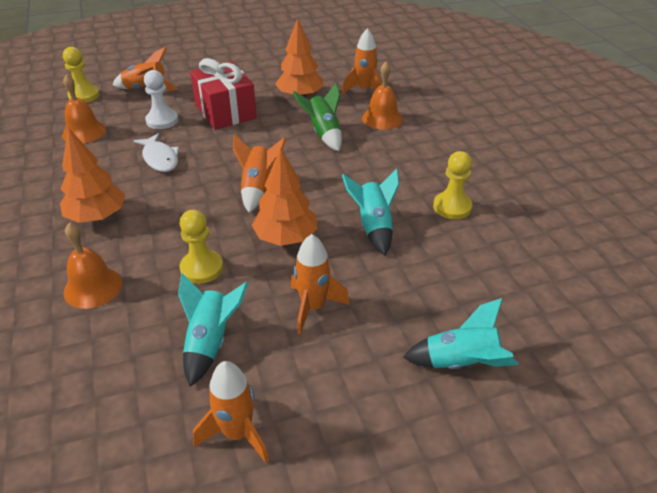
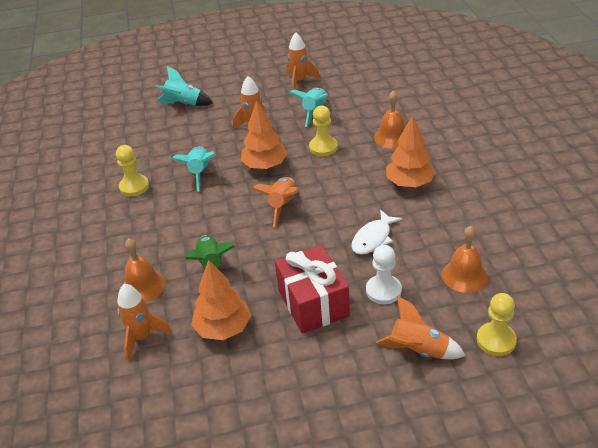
camera: 170 degrees left, 0 degrees up
(160, 158) = (373, 238): white fish -> white fish turned 120 degrees counterclockwise

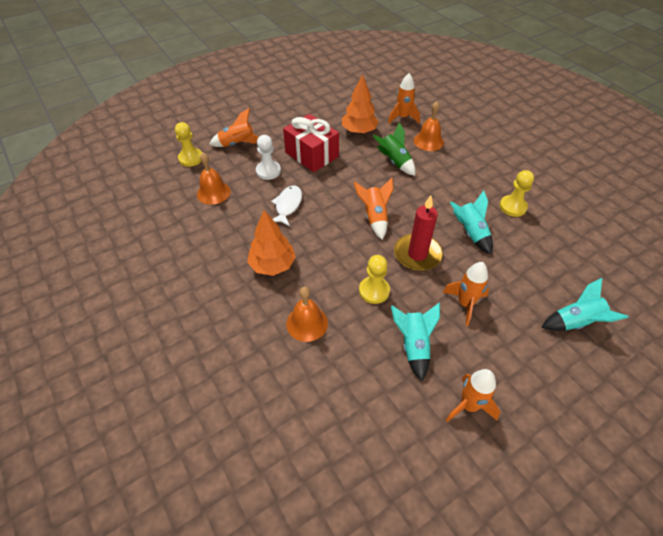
camera: 155 degrees right, 10 degrees up
(265, 165) = (417, 254): orange tree -> red candle

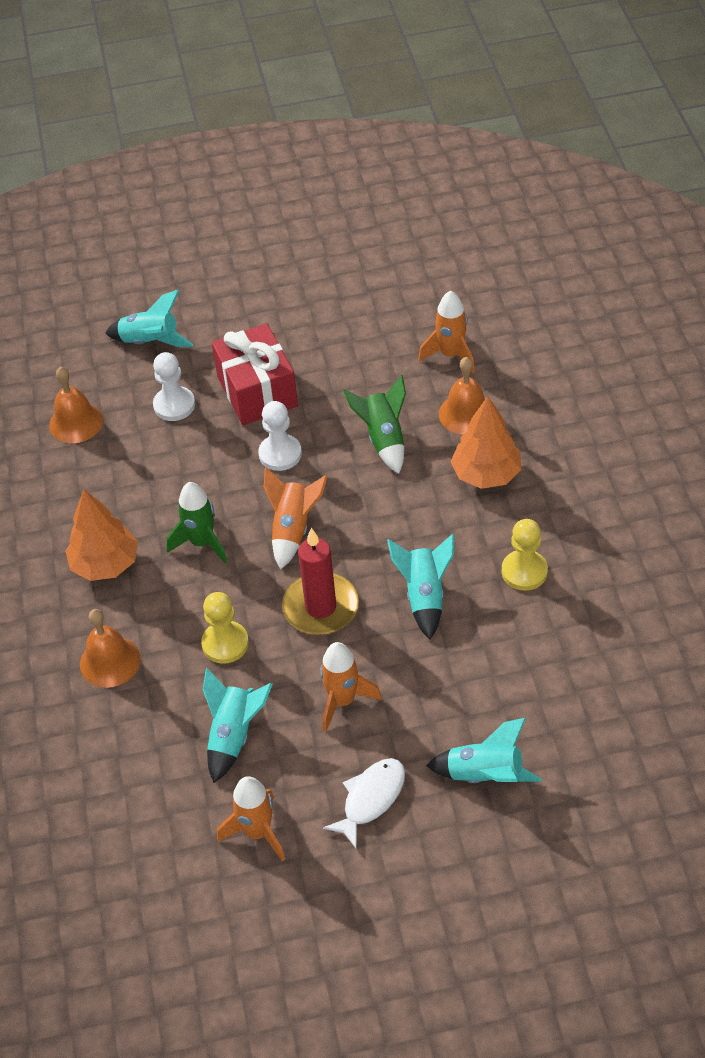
camera: 25 degrees right, 0 degrees up
(191, 158) = (68, 352): yellow pawn -> none
(237, 144) = (151, 342): orange rocket -> turquoise rocket
(288, 205) = (174, 474): white fish -> white fish (371, 799)
(326, 238) = (202, 543): none -> green rocket
(343, 181) = (280, 454): none -> white pawn
(359, 131) = (360, 364): orange tree -> orange tree (486, 474)

